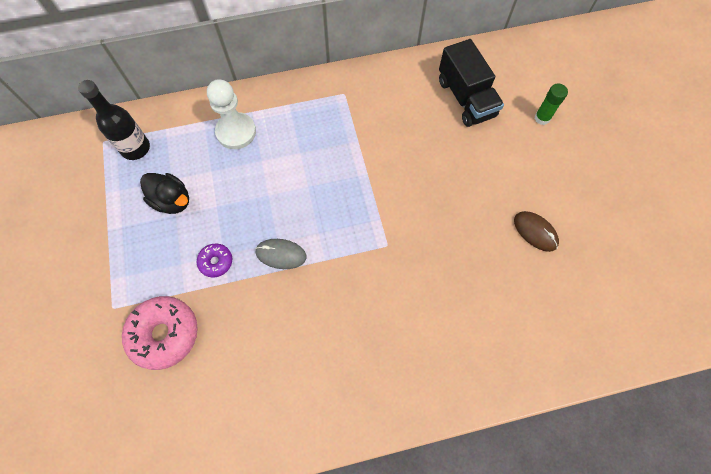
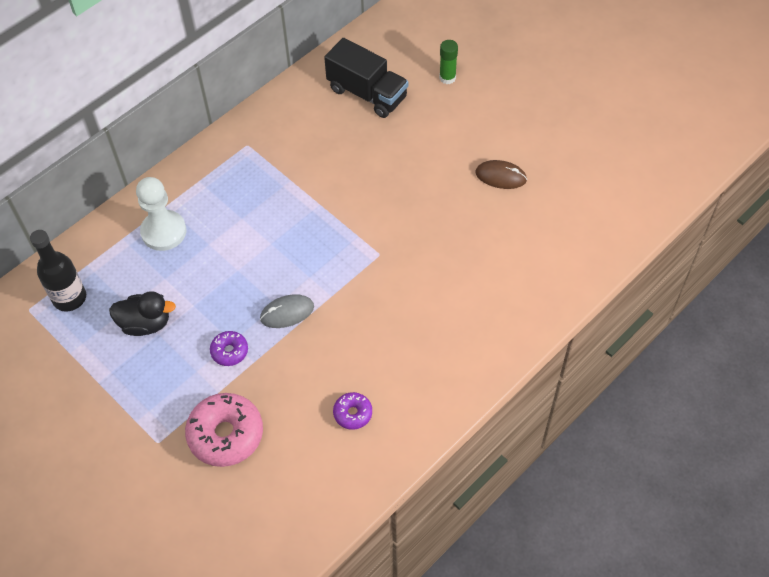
camera: 30 degrees left, 10 degrees down
(273, 380) = (353, 413): none -> purple donut

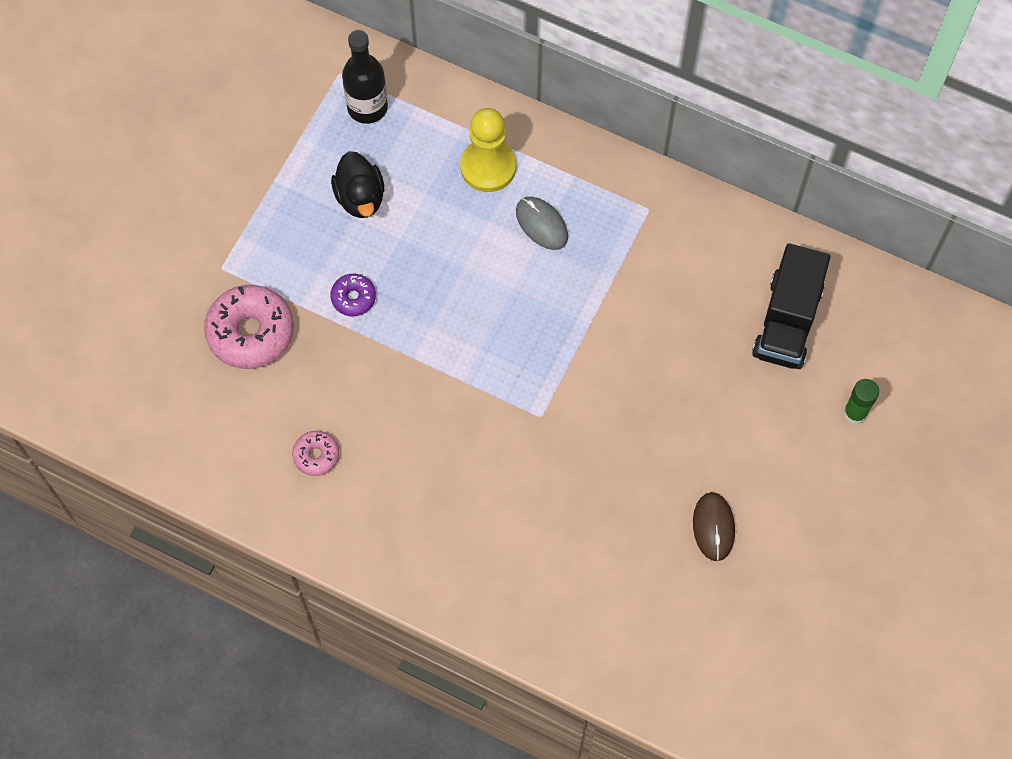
camera: 70 degrees right, 10 degrees up
(164, 232) = (488, 167): white pawn -> yellow pawn
(287, 313) = (424, 340): grey mouse -> grey mouse (541, 224)
(353, 413) = (316, 455): purple donut -> pink donut

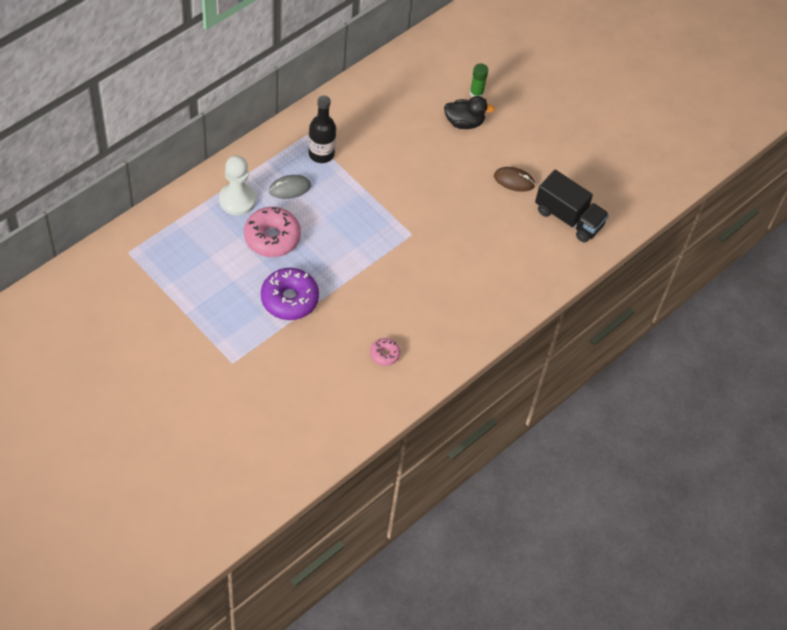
camera: 75 degrees left, 10 degrees down
(251, 332) = (285, 361): pink donut -> pink donut (272, 237)
(353, 298) = (289, 299): purple donut -> purple donut, size x1.94
(360, 197) = (223, 272): black duck -> black duck (464, 122)
(367, 107) = (161, 246): black bottle -> black bottle (321, 154)
(488, 167) = (237, 200): yellow pawn -> white pawn
(787, 321) = (408, 100): black truck -> black truck (568, 218)

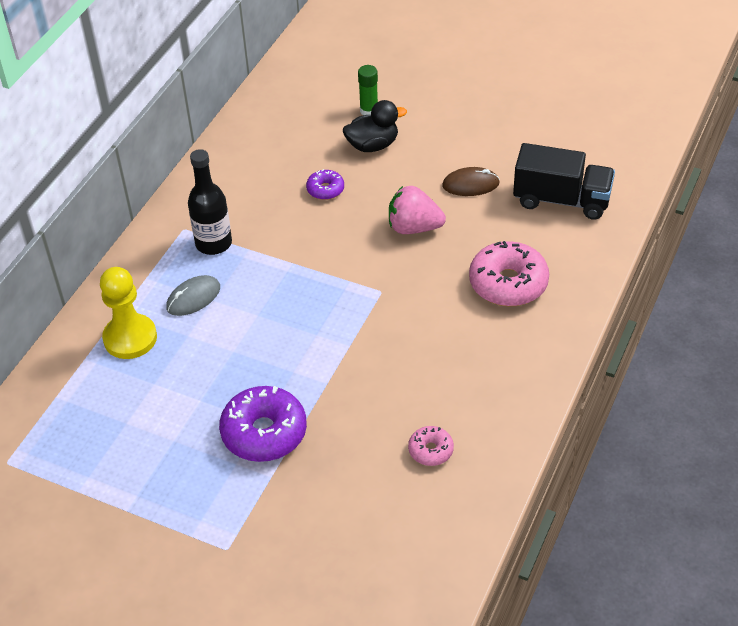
camera: 15 degrees left, 10 degrees down
(237, 200) = (130, 338): white pawn -> yellow pawn
(272, 237) = (200, 365): pink donut -> pink donut (508, 283)
(414, 143) = (325, 189): none -> purple donut
(458, 197) = (414, 228): none -> pink strawberry

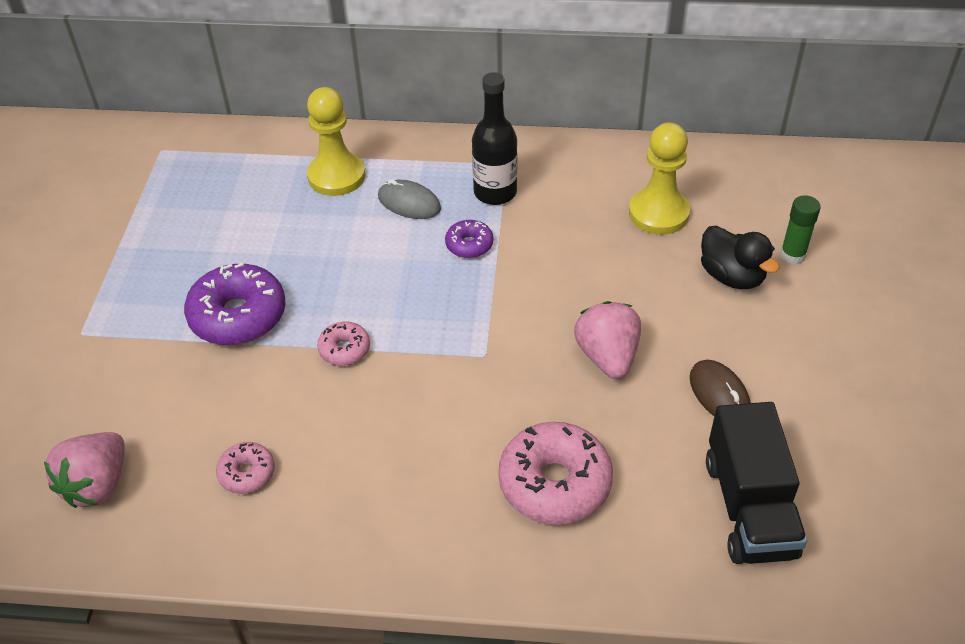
camera: 70 degrees right, 0 degrees up
(291, 161) = (658, 213): none -> yellow pawn
(325, 189) = (628, 256): purple donut -> purple donut (469, 245)
(335, 370) = (344, 349): none -> pink donut
(402, 549) = (97, 485): none -> pink strawberry

